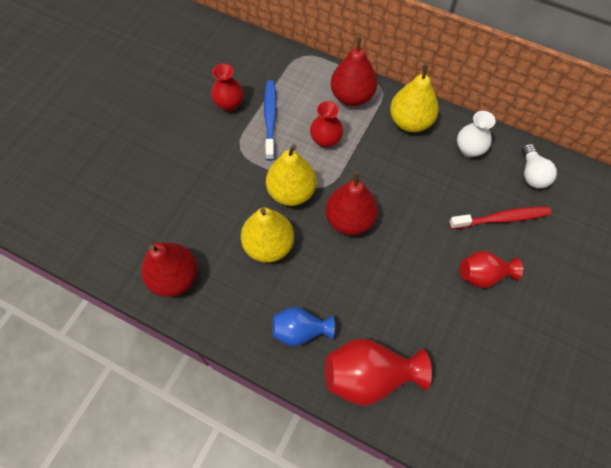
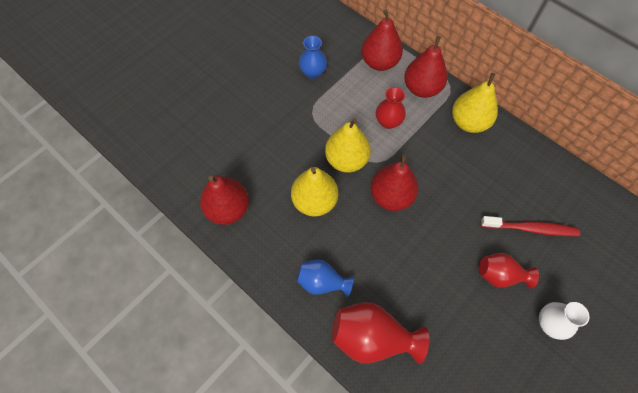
camera: 15 degrees right, 0 degrees up
(229, 104) = (313, 72): red vase -> blue vase
(270, 119) = (345, 92): blue toothbrush -> none
(299, 78) = (379, 62): none -> red pear
(469, 149) = (517, 159): white vase -> white vase (549, 323)
(532, 174) = (571, 195): white light bulb -> none

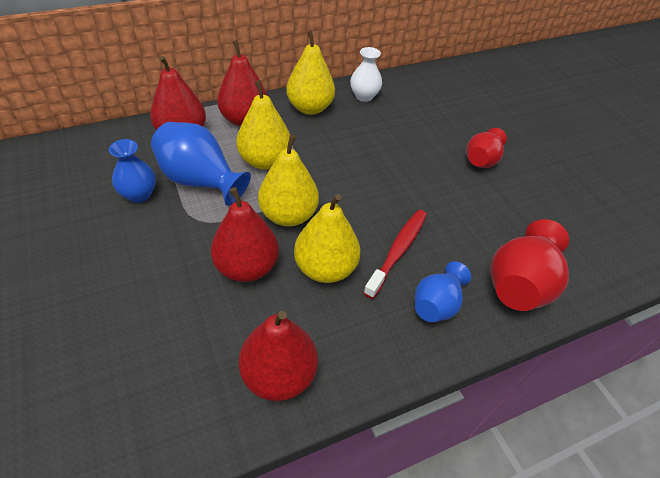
camera: 70 degrees left, 15 degrees down
(344, 96) = (200, 181): none -> blue vase
(388, 122) = (265, 161): red vase -> yellow pear
(391, 196) = (358, 197): red pear -> red pear (247, 267)
(530, 228) = (443, 122): red toothbrush -> red toothbrush (398, 251)
(549, 323) = (536, 152): white vase -> white vase (364, 96)

